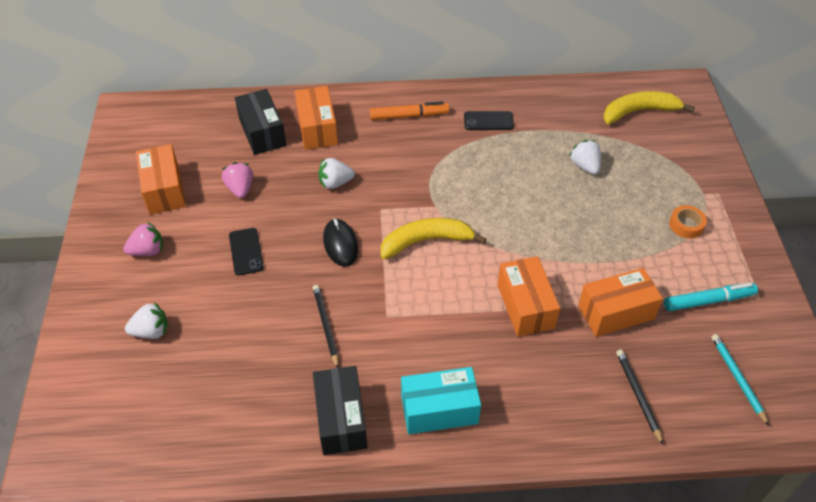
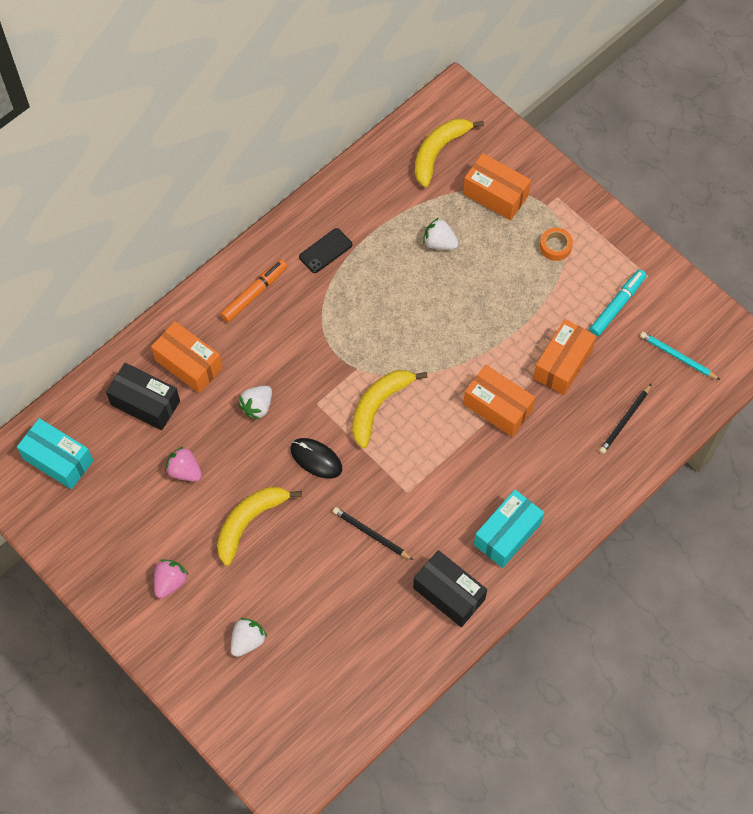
camera: 40 degrees left, 15 degrees up
(164, 190) = (121, 520): orange box -> orange box (495, 195)
(169, 129) = (58, 460): none -> turquoise box
(246, 251) = (249, 522): black phone -> yellow banana
(638, 395) = (625, 420): black pencil -> black pencil turned 90 degrees counterclockwise

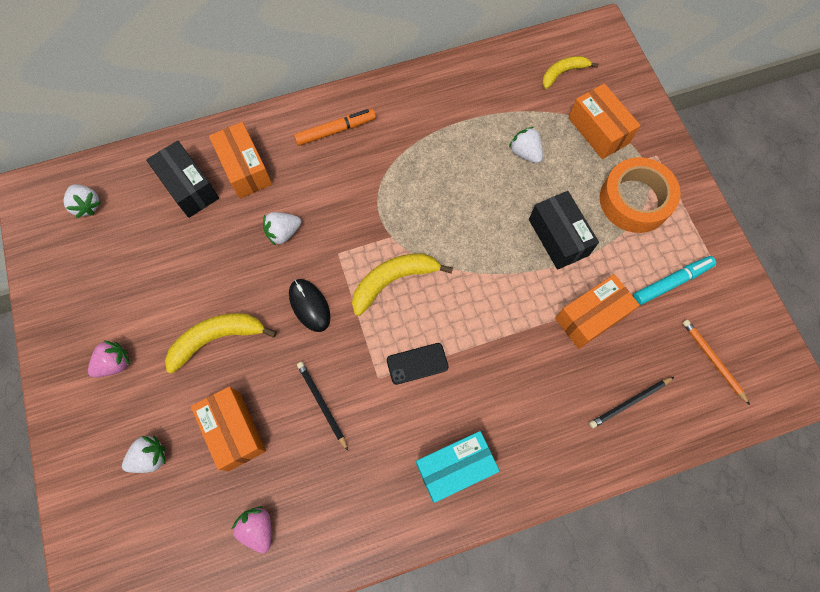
camera: 25 degrees right, 5 degrees up
(58, 460) = (87, 205): turquoise box -> white strawberry
(184, 471) = (187, 263): pink strawberry -> pink strawberry (258, 528)
(325, 251) = (418, 119): black phone -> black phone (417, 363)
(438, 152) = (563, 73): yellow banana -> yellow banana, size x0.65
(449, 594) = (366, 503): black box -> black box (558, 237)
(497, 407) = (506, 332): orange box -> orange box (234, 431)
(555, 246) = (634, 200): orange tape -> orange tape, size x2.14
(677, 357) = (713, 360): turquoise pencil -> orange pencil

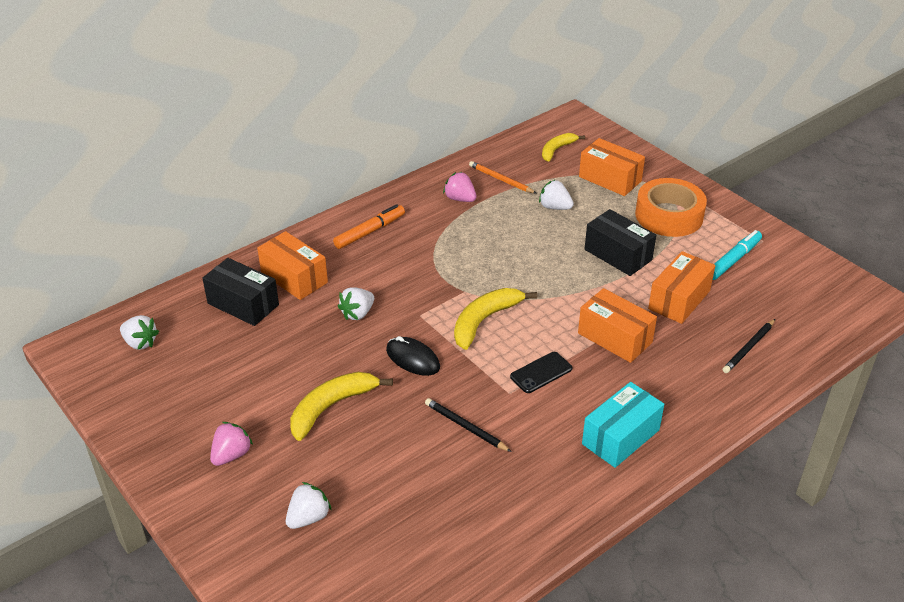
camera: 20 degrees left, 30 degrees down
(234, 431) = (387, 471): orange box -> orange box (615, 338)
(258, 528) = (453, 539): pink strawberry -> pink strawberry (460, 199)
(713, 360) = (800, 301): orange pencil -> orange pencil (501, 180)

